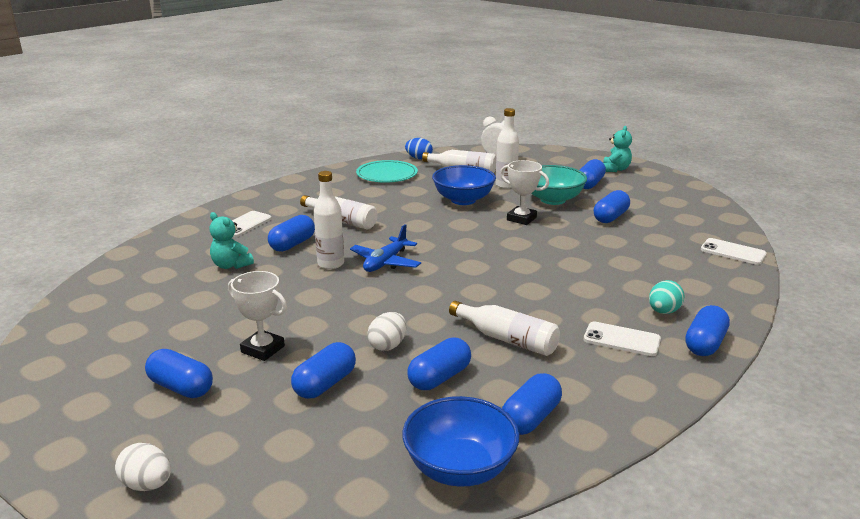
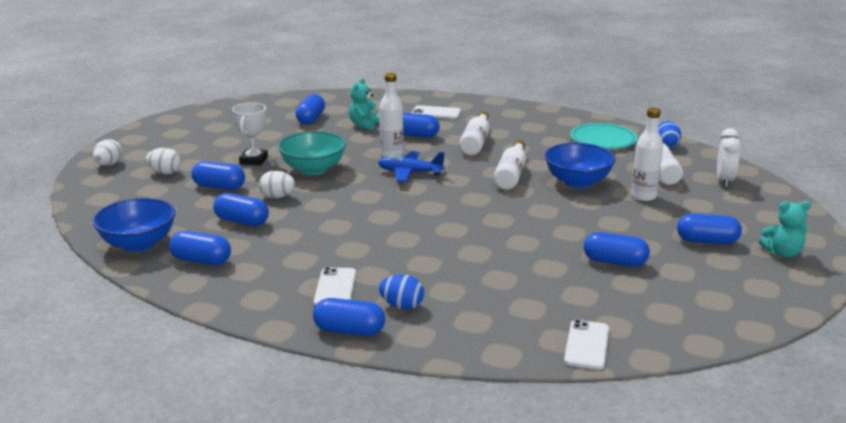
camera: 70 degrees right, 0 degrees up
(181, 387) = (200, 149): blue capsule -> blue capsule (311, 119)
(235, 427) = (165, 172): none -> white egg
(507, 339) = (310, 238): white bottle -> white bottle (511, 174)
(521, 219) = (559, 215): white trophy -> none
(553, 200) = (630, 225): turquoise bowl -> turquoise bowl (313, 169)
(663, 311) = (402, 306): turquoise egg -> blue egg

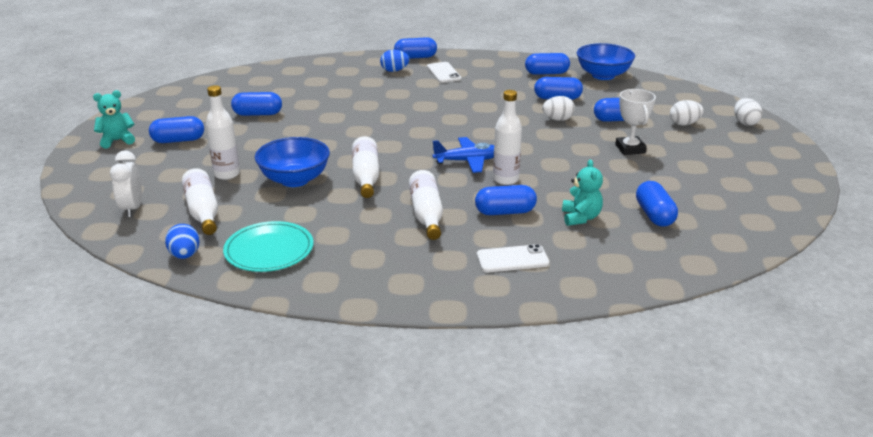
camera: 160 degrees right, 5 degrees up
(313, 169) = (562, 149): turquoise bowl -> none
(587, 345) = (276, 70): white phone -> none

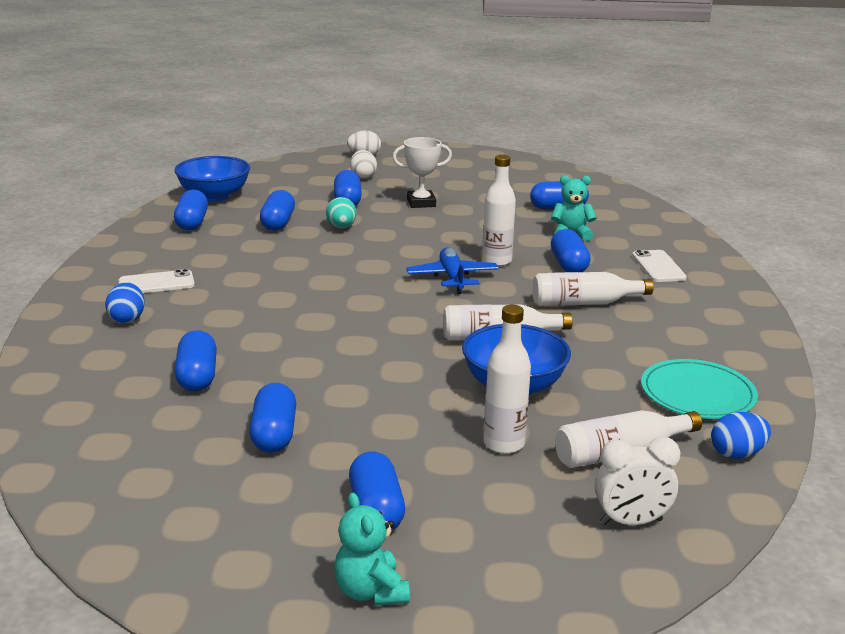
camera: 90 degrees left, 5 degrees down
(415, 57) = (75, 302): blue capsule -> blue capsule (197, 377)
(557, 119) = (341, 227): white egg -> turquoise egg

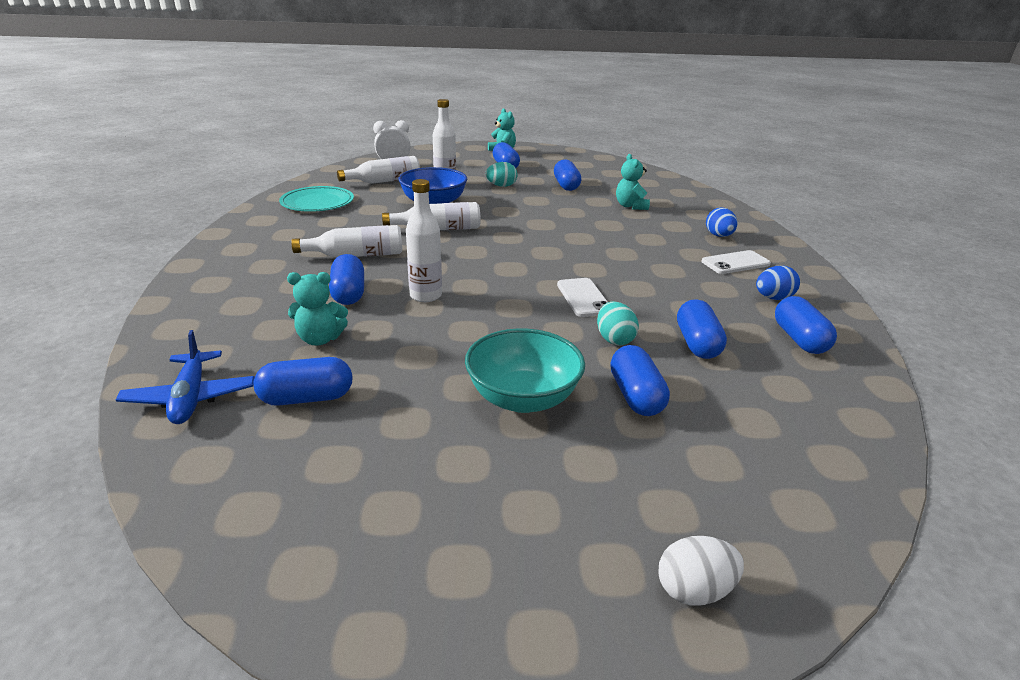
camera: 175 degrees right, 5 degrees up
(197, 377) = (630, 206): blue capsule -> turquoise teddy bear
(214, 196) = (839, 398): blue bowl -> none
(363, 177) = (648, 478): white egg -> none
(398, 435) = (501, 186): none -> turquoise egg
(421, 203) = (523, 398): white trophy -> turquoise bowl
(452, 278) = (473, 275): blue plane -> blue plane (191, 397)
(658, 267) = (249, 294): white phone -> white phone (583, 298)
(737, 454) = (321, 181): blue egg -> blue egg (773, 298)

